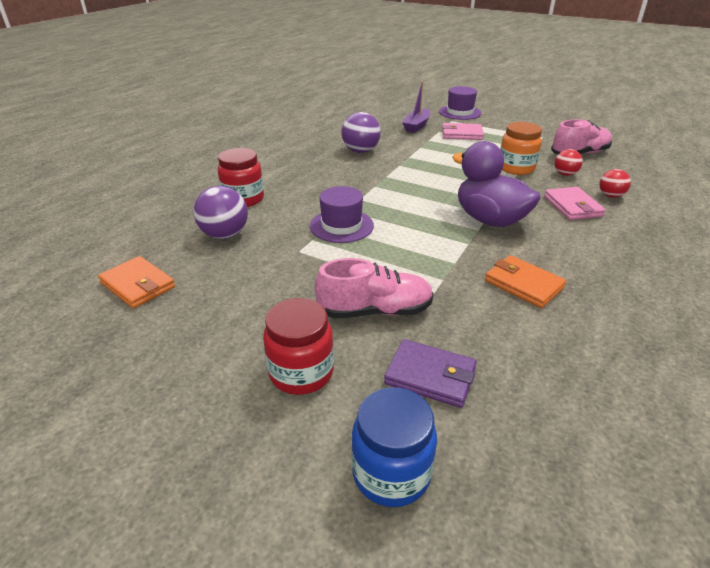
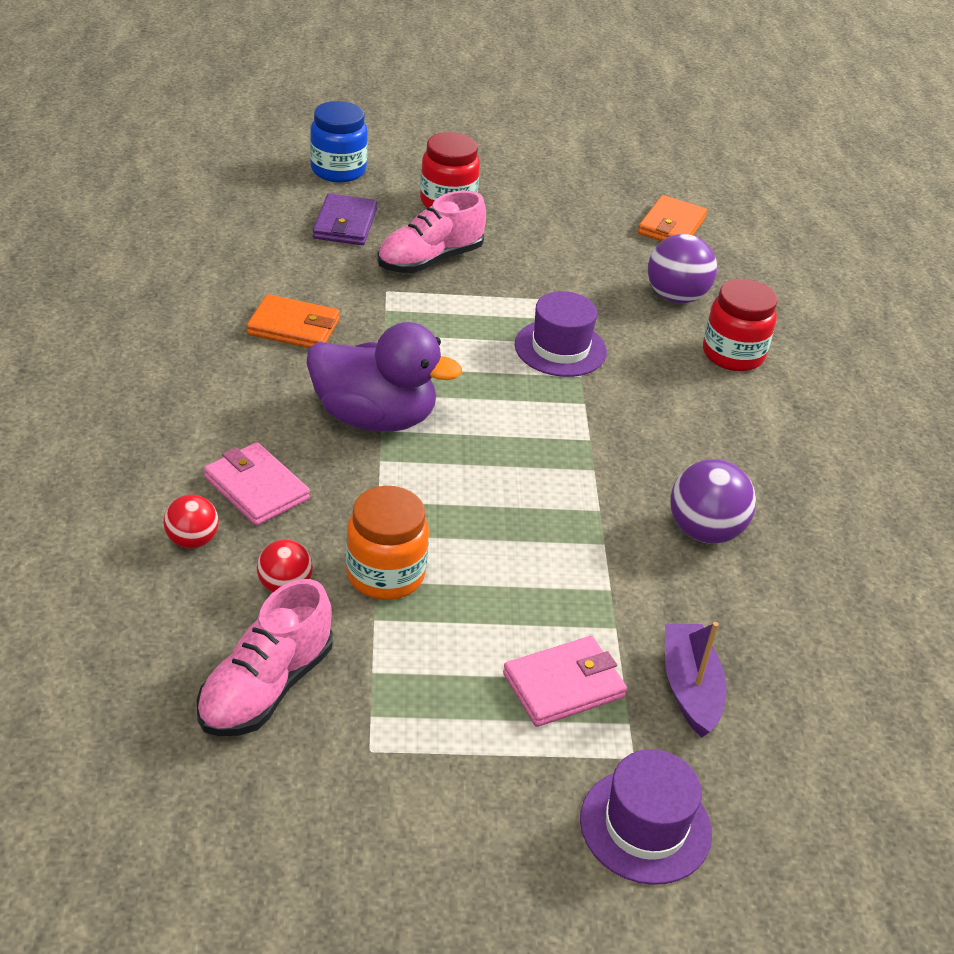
camera: 145 degrees right, 5 degrees up
(138, 285) = (671, 226): orange wallet -> orange wallet turned 75 degrees counterclockwise
(430, 376) = (345, 224): purple wallet -> purple wallet turned 75 degrees counterclockwise

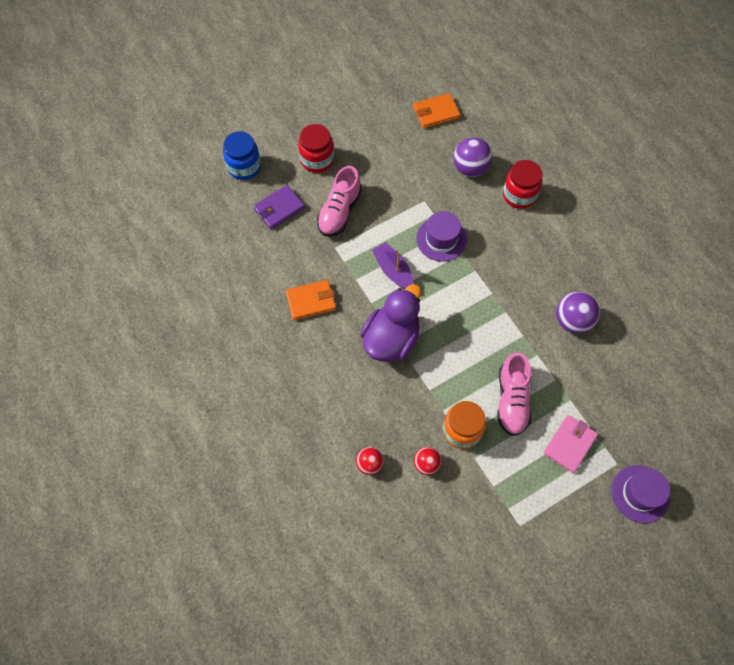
camera: 25 degrees left, 25 degrees up
(256, 488) = (372, 416): pink wallet -> none
(266, 687) = (458, 521): pink shoe -> pink shoe (512, 400)
(345, 224) = (279, 209): purple wallet -> purple wallet turned 75 degrees clockwise
(374, 418) = (391, 339): purple duck -> purple duck turned 45 degrees counterclockwise
(671, 226) = (436, 113): orange wallet -> orange wallet turned 75 degrees clockwise
(690, 688) = (616, 414): purple boat -> purple boat (393, 270)

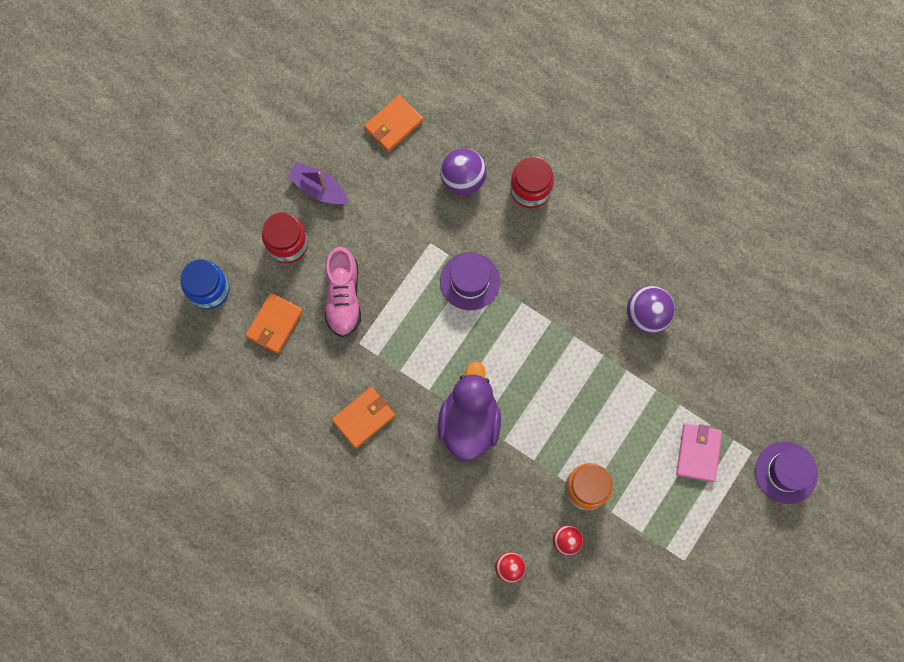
camera: 25 degrees left, 10 degrees up
(279, 209) = (275, 324): purple wallet -> orange wallet
(393, 270) = (435, 342): purple boat -> purple boat (319, 188)
(512, 400) = (622, 432): pink shoe -> none

